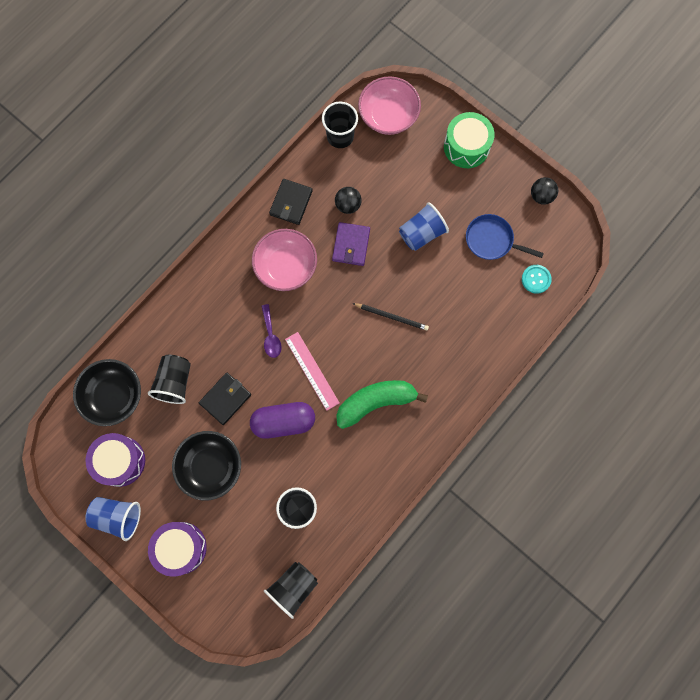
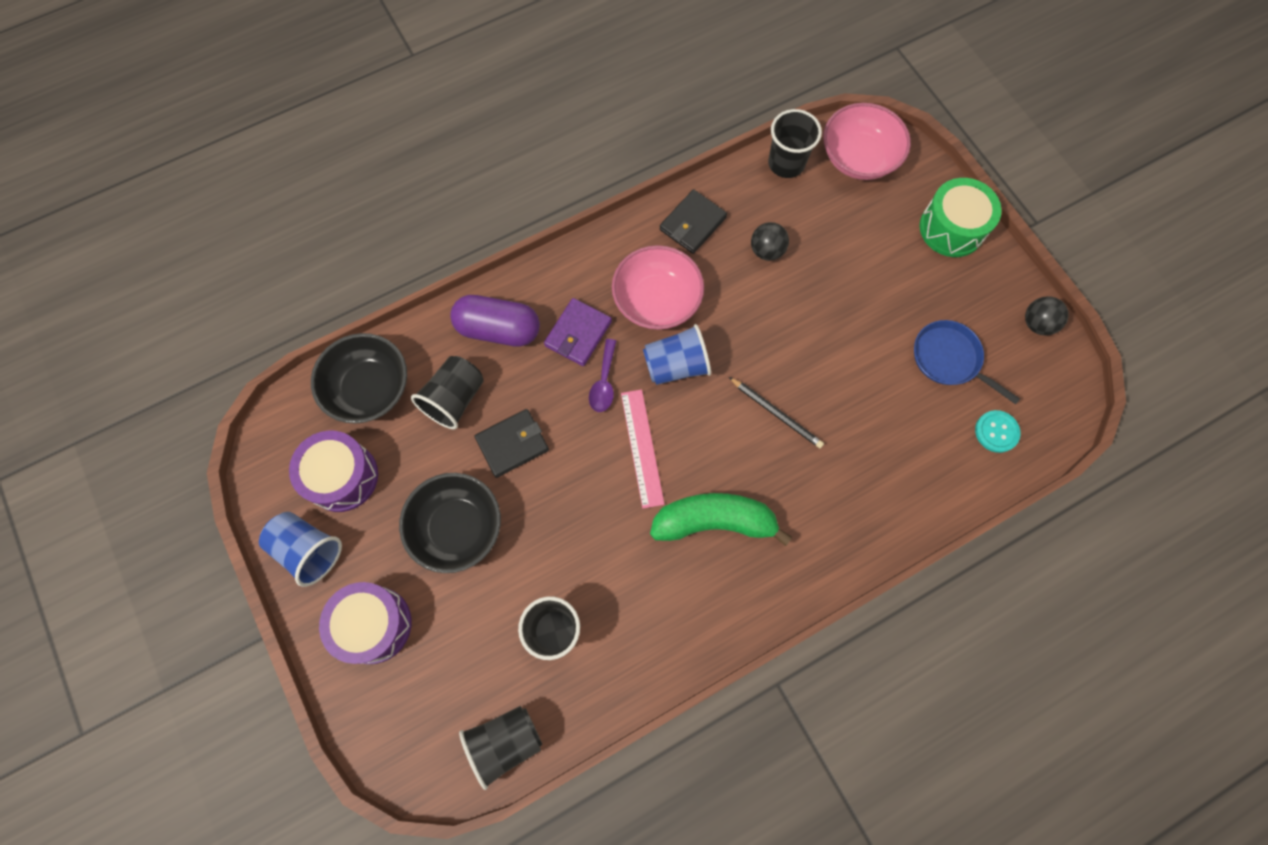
camera: 20 degrees right, 5 degrees down
(283, 422) = (578, 503): purple capsule -> purple capsule (498, 329)
(351, 245) = (753, 302): purple wallet -> purple wallet (578, 334)
(421, 233) = (854, 318): blue cup -> blue cup (676, 365)

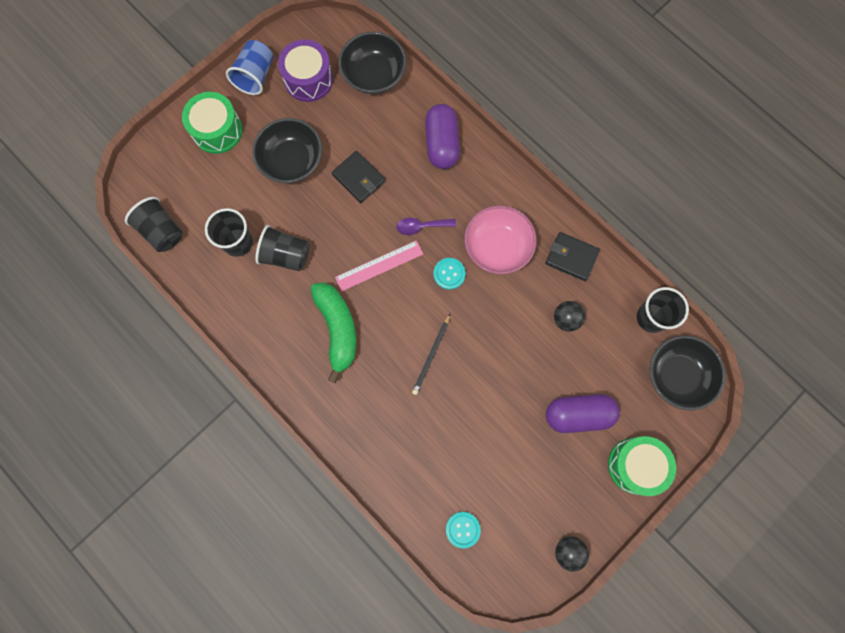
camera: 75 degrees right, 5 degrees up
(373, 625) = (217, 130): purple drum -> green drum
(454, 399) = (381, 131): black cup -> black cup (285, 255)
(578, 334) = (454, 198): purple wallet -> none
(676, 365) = (449, 274): blue cup -> turquoise button
(858, 157) = (677, 375): pink bowl -> black bowl
(883, 269) = (578, 414): none -> purple capsule
(949, 359) = (514, 482): blue pan -> none

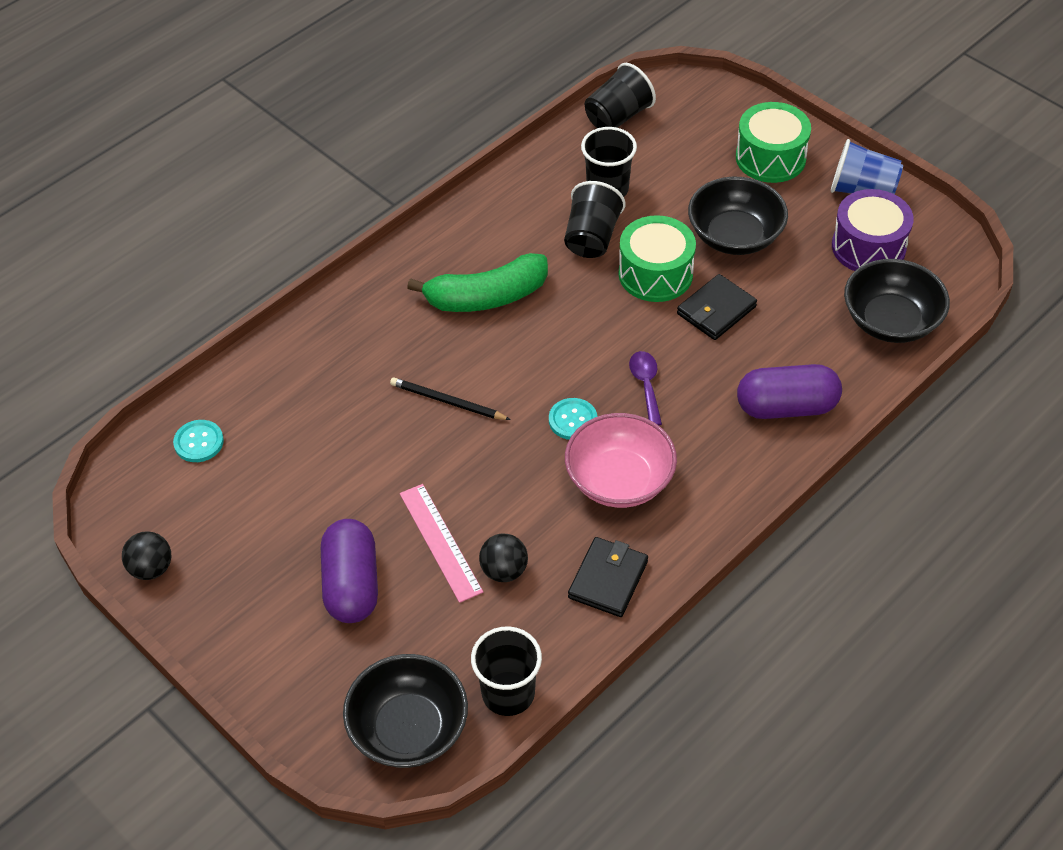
camera: 90 degrees right, 25 degrees down
(379, 266) = (581, 338): pink ruler -> pink ruler (440, 542)
(635, 465) = (267, 661): green drum -> green drum (655, 274)

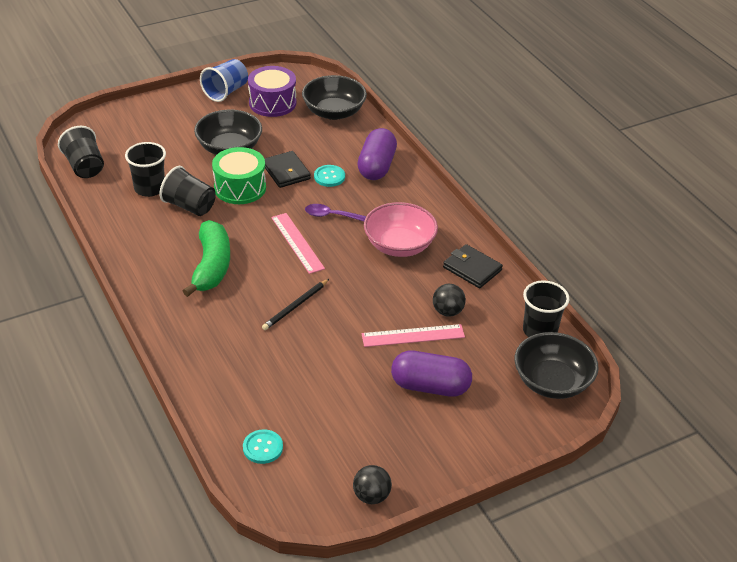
camera: 75 degrees left, 10 degrees down
(571, 367) = (297, 243): none -> pink ruler
(573, 420) = (342, 253): turquoise button -> turquoise button (329, 177)
(770, 158) = (172, 116): green drum -> none

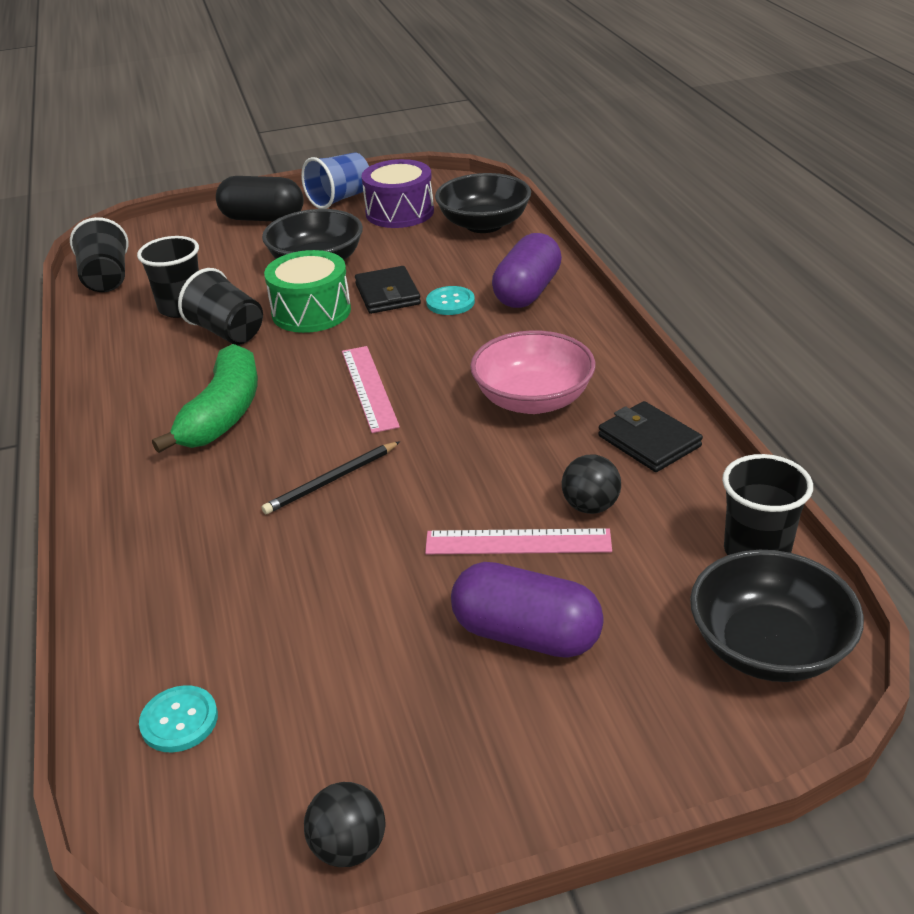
camera: 15 degrees right, 5 degrees down
(176, 111) = (263, 218): none -> black capsule
(330, 215) = (434, 353): purple spoon -> none

